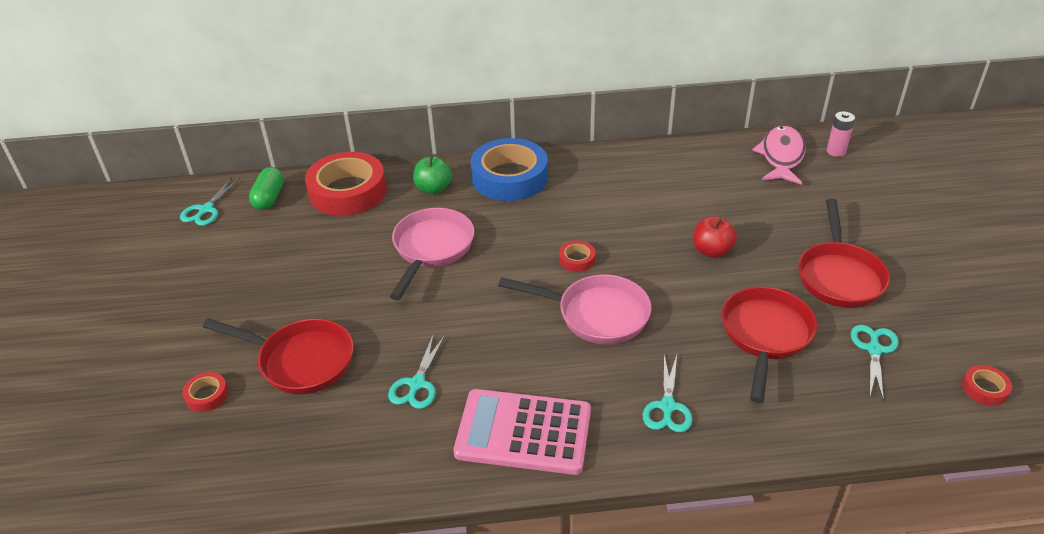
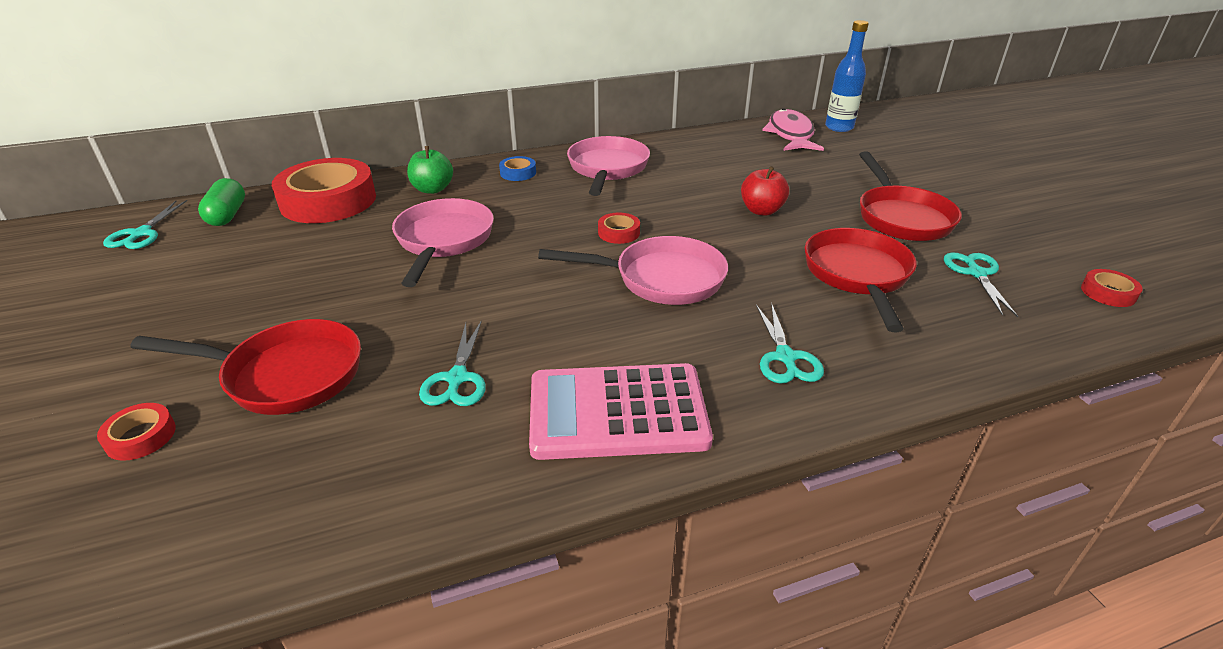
camera: 15 degrees left, 5 degrees down
(509, 177) = (518, 173): blue tape -> blue tape, size x0.42
(590, 182) = (607, 169): none -> pink pan
(836, 151) = (839, 127): pink battery -> blue bottle

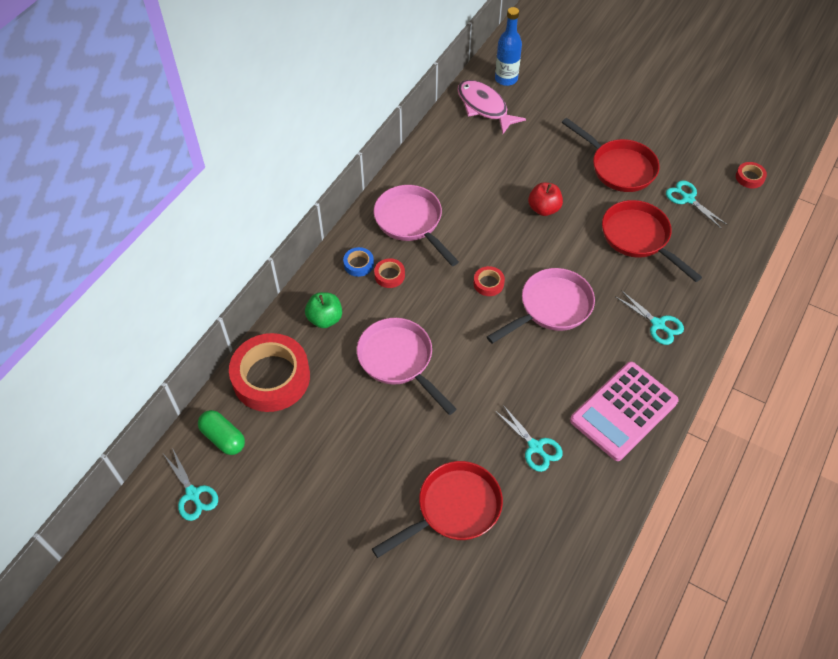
camera: 40 degrees left, 20 degrees up
(141, 436) = (441, 590): red tape -> red tape (389, 275)

